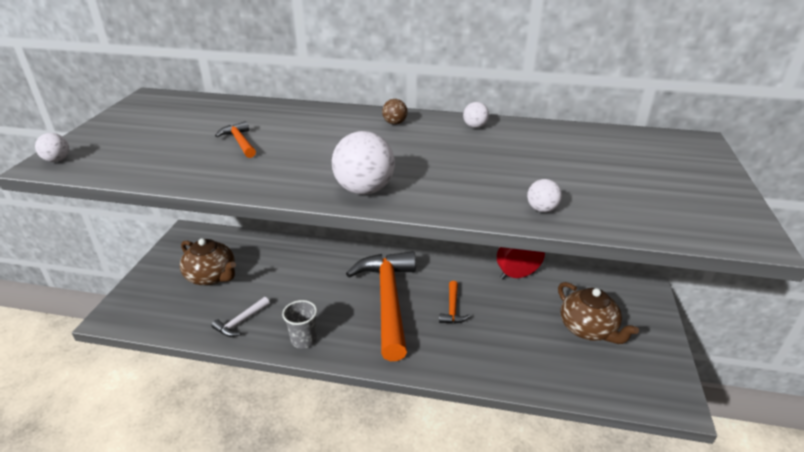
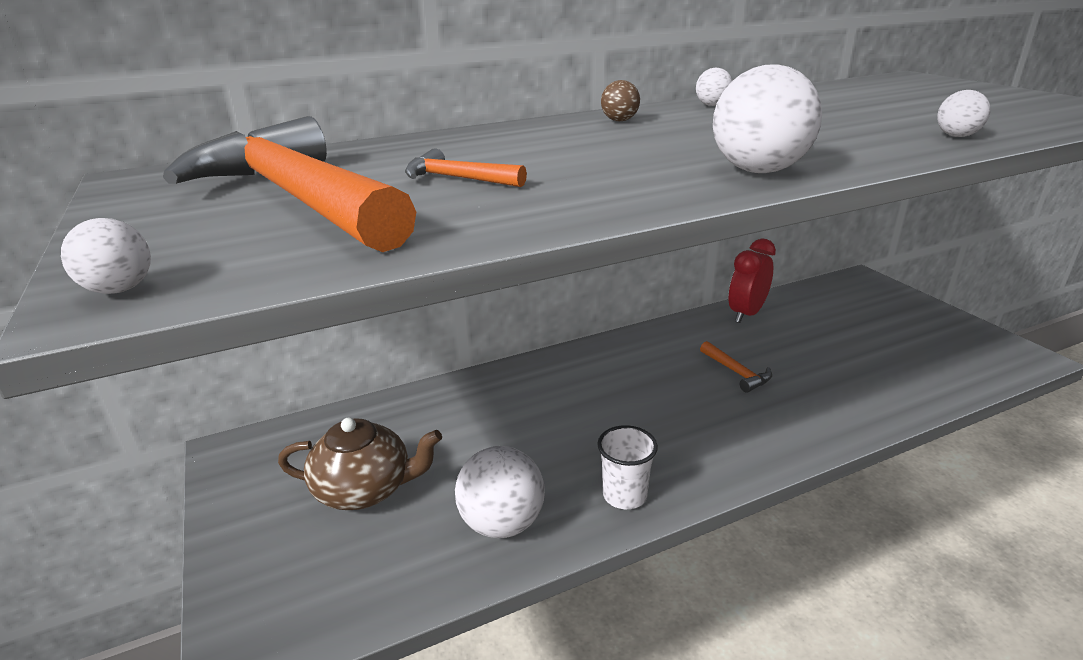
camera: 35 degrees left, 5 degrees down
(241, 322) = (502, 523): white hammer -> white ball
(303, 340) = (624, 495): grey cup -> white cup
(388, 300) = (658, 398): orange hammer -> orange hammer (298, 198)
(588, 329) = (876, 332): brown teapot -> none

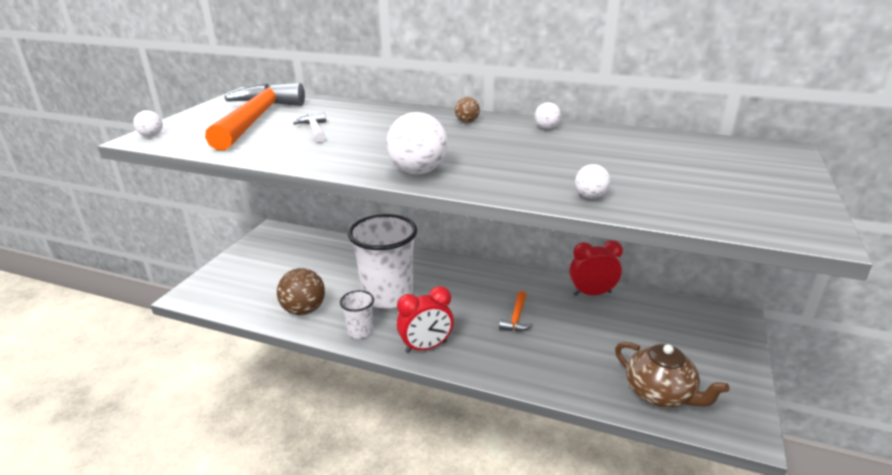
camera: 45 degrees right, 0 degrees up
(365, 489) = (286, 269): brown teapot -> brown teapot (660, 394)
(458, 179) = (315, 130): orange hammer -> white hammer
(502, 523) = (304, 310): white ball -> brown ball
(573, 433) = (387, 296): none -> white cup
(722, 459) = (426, 347): none -> red clock

